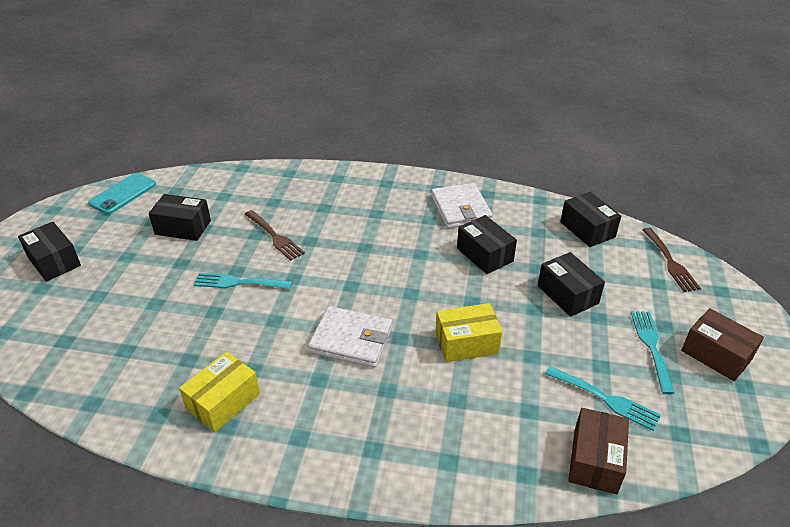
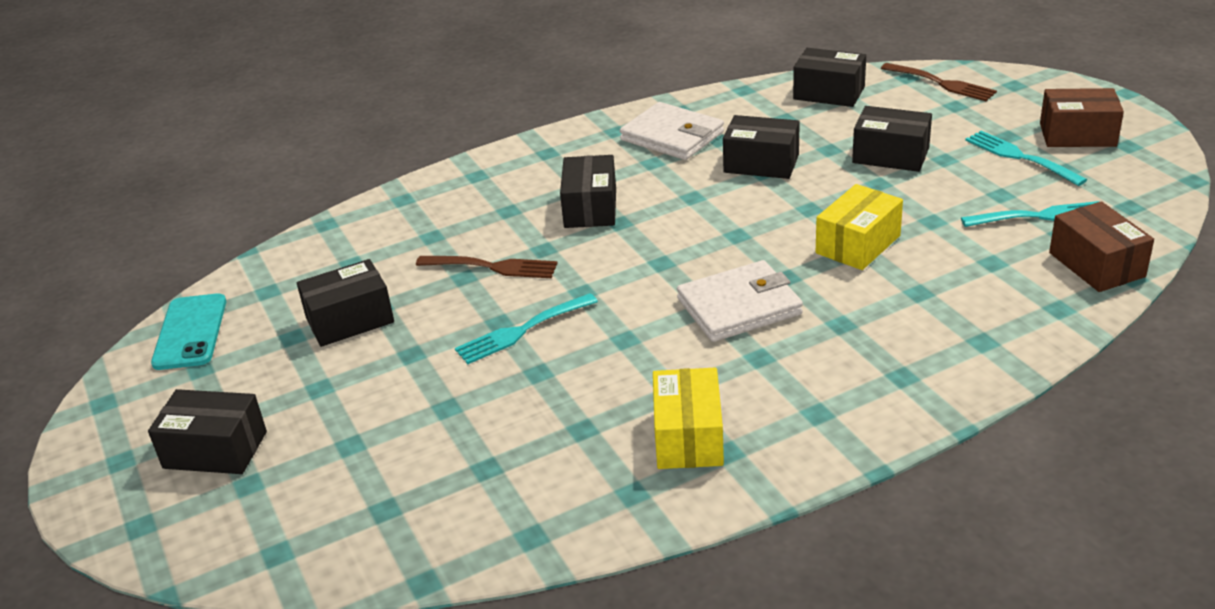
camera: 35 degrees left, 5 degrees down
(362, 230) = (590, 208): none -> black box

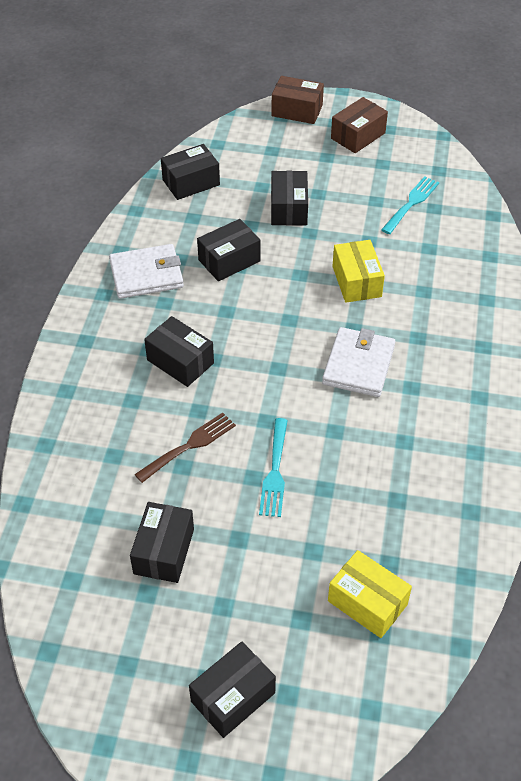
camera: 55 degrees left, 15 degrees up
(190, 332) = (72, 651): turquoise phone -> none
(688, 437) = (448, 459): yellow box -> yellow box (367, 603)
(890, 155) = (289, 209): black box -> black box turned 60 degrees counterclockwise
(941, 83) = (242, 138): brown fork -> none
(1020, 157) = (352, 169): turquoise fork -> none
(1096, 265) = (471, 218): brown box -> brown box (297, 110)

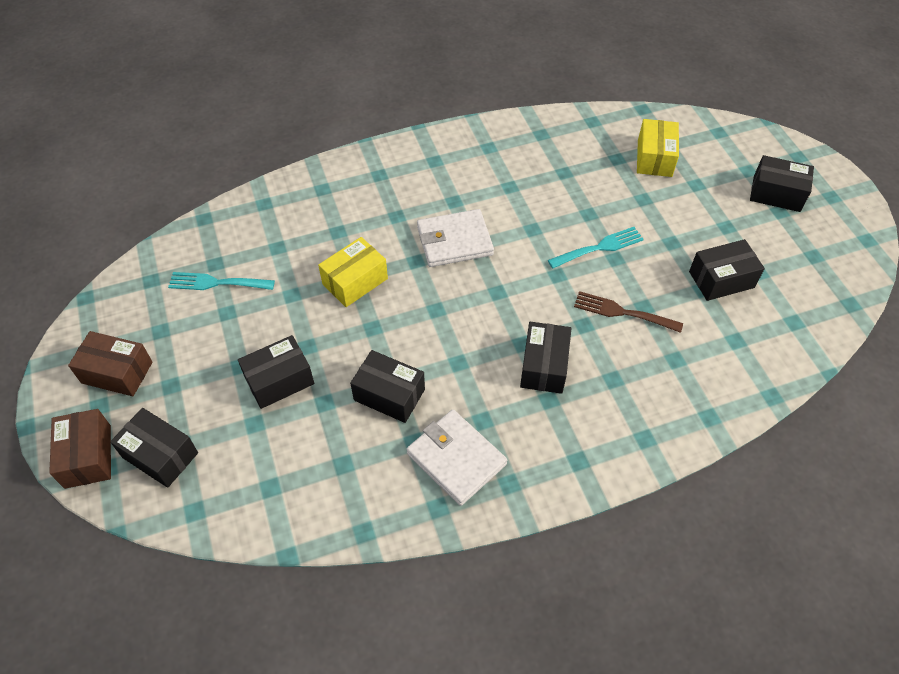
camera: 120 degrees left, 5 degrees up
(191, 182) = (283, 500): black box -> black box (160, 455)

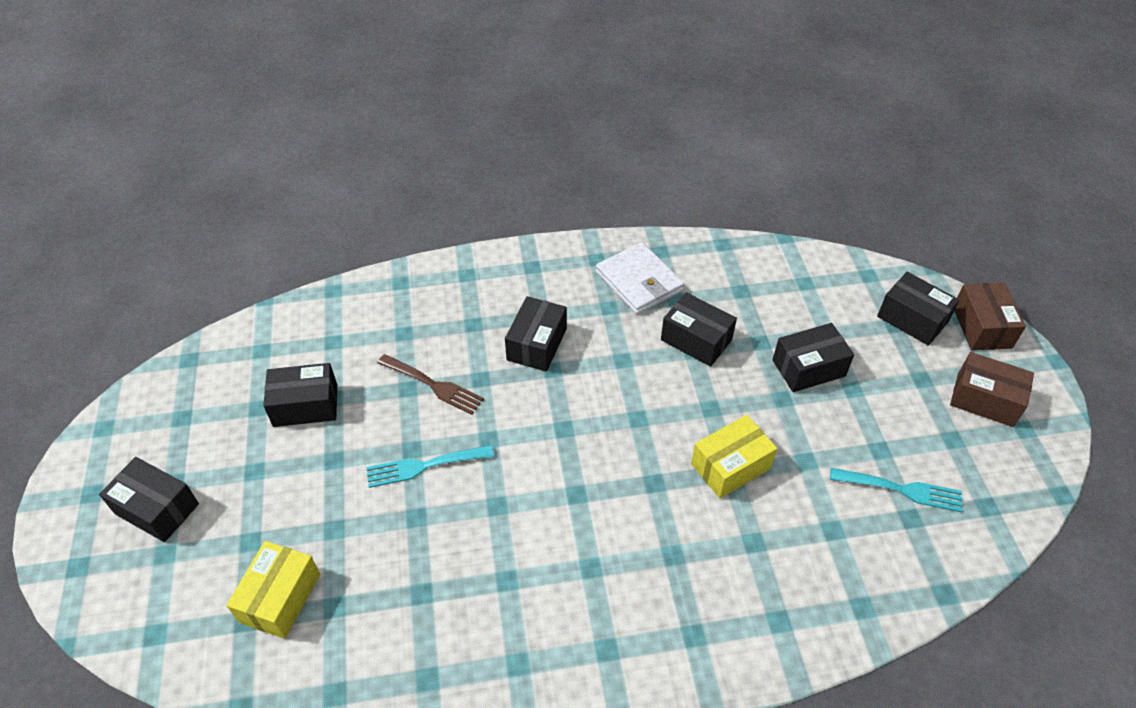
camera: 170 degrees left, 5 degrees down
(454, 241) = (601, 503): white wallet -> none

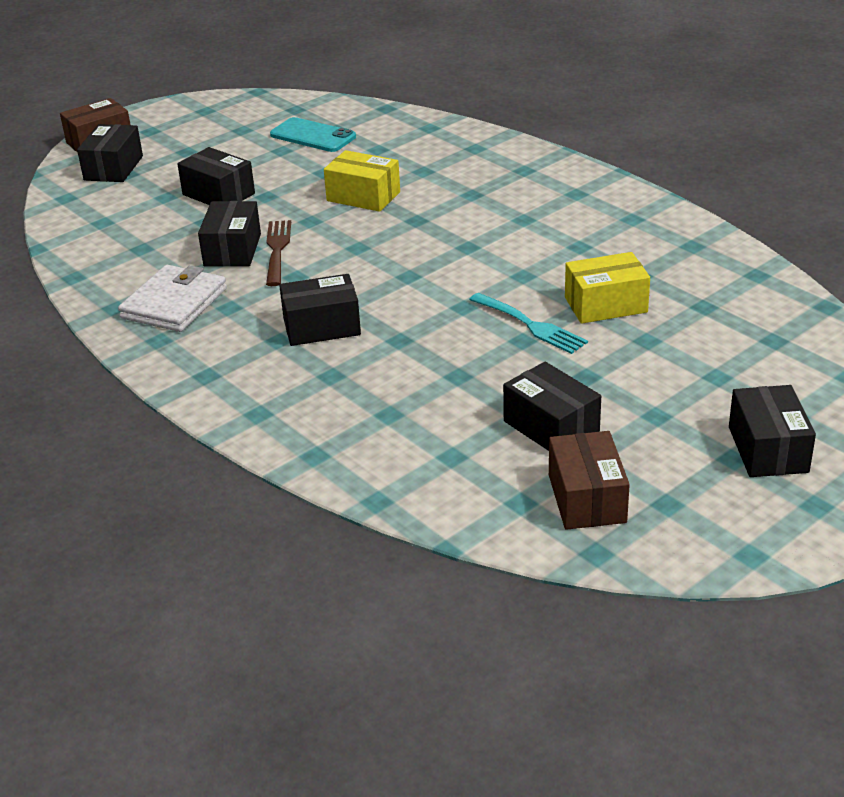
camera: 120 degrees left, 15 degrees down
(280, 598) = (735, 334): yellow box -> yellow box (606, 305)
(433, 385) = (437, 362): brown fork -> brown fork (277, 250)
(901, 489) = (313, 136): turquoise fork -> turquoise phone
(984, 400) = (187, 127): brown box -> brown box (587, 498)

